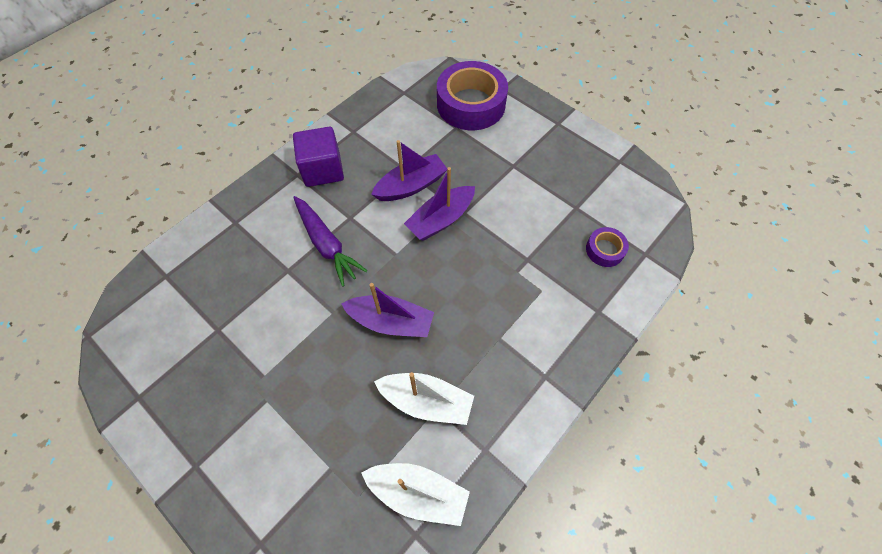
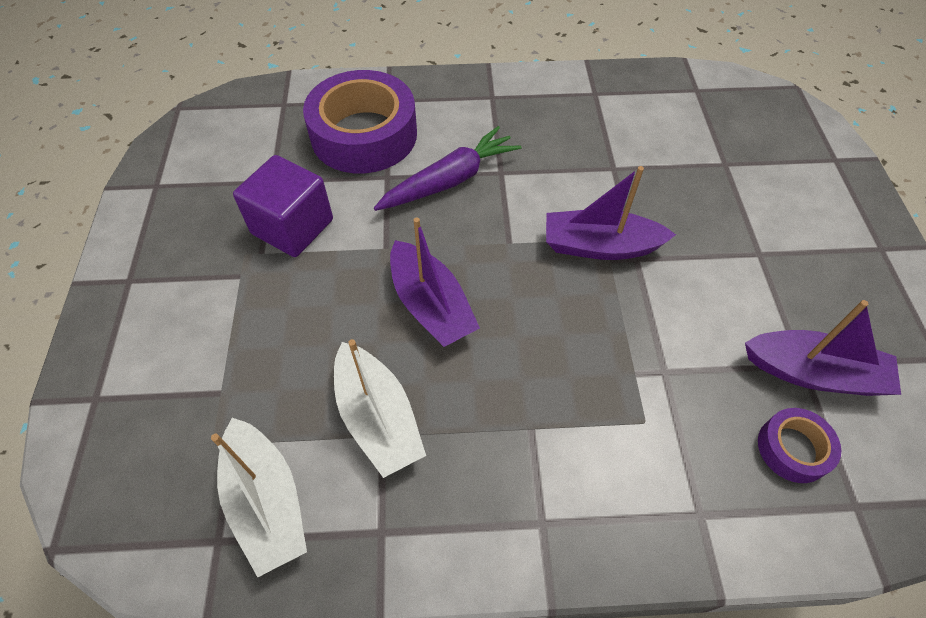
camera: 45 degrees right, 5 degrees down
(323, 170) = (522, 109): purple cube -> purple cube (292, 227)
(326, 244) = (450, 180): purple carrot -> purple carrot turned 135 degrees counterclockwise
(411, 186) = (602, 188): purple boat -> purple boat (813, 373)
(471, 104) = (772, 151): purple tape -> purple tape (364, 135)

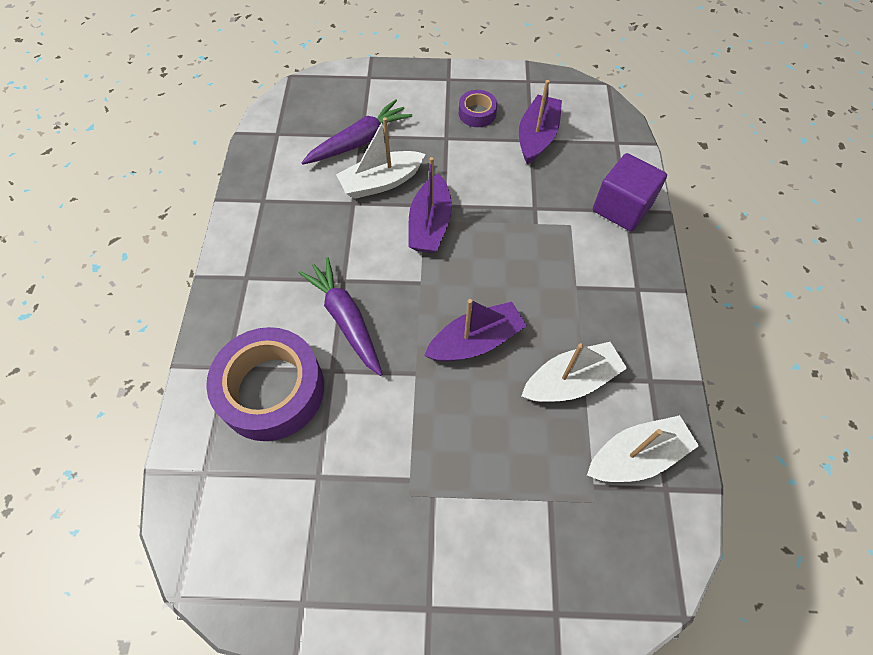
camera: 85 degrees left, 5 degrees up
(292, 227) = (381, 453): purple cube -> purple cube (622, 208)
(654, 191) = (381, 182): none -> white boat
(714, 162) = (359, 141): none -> purple carrot
(793, 449) = (585, 159): purple tape -> purple tape (477, 113)

